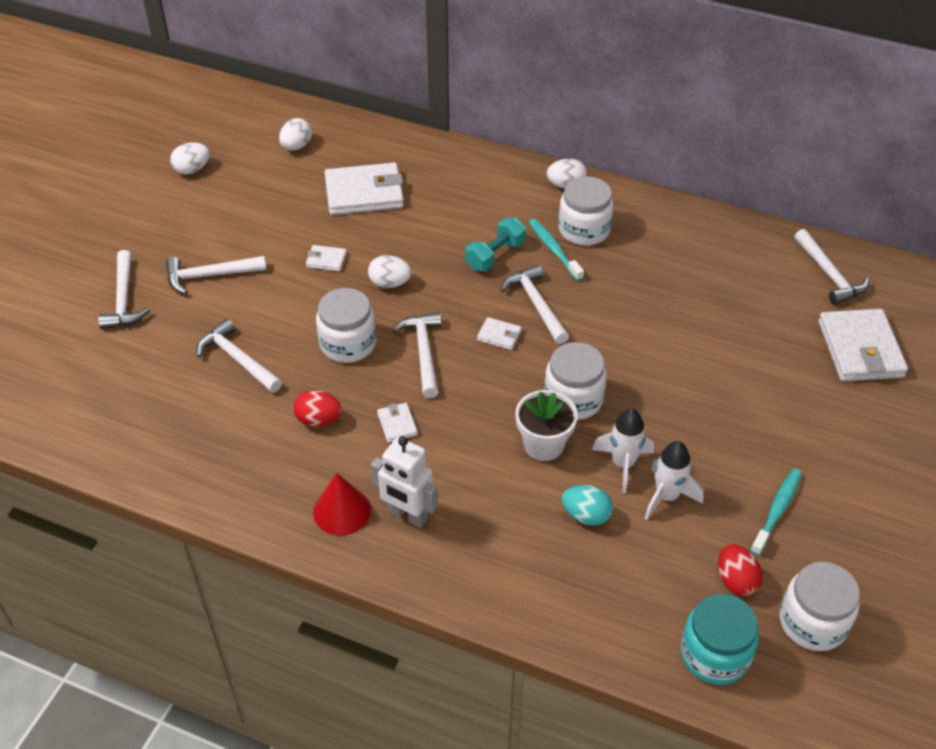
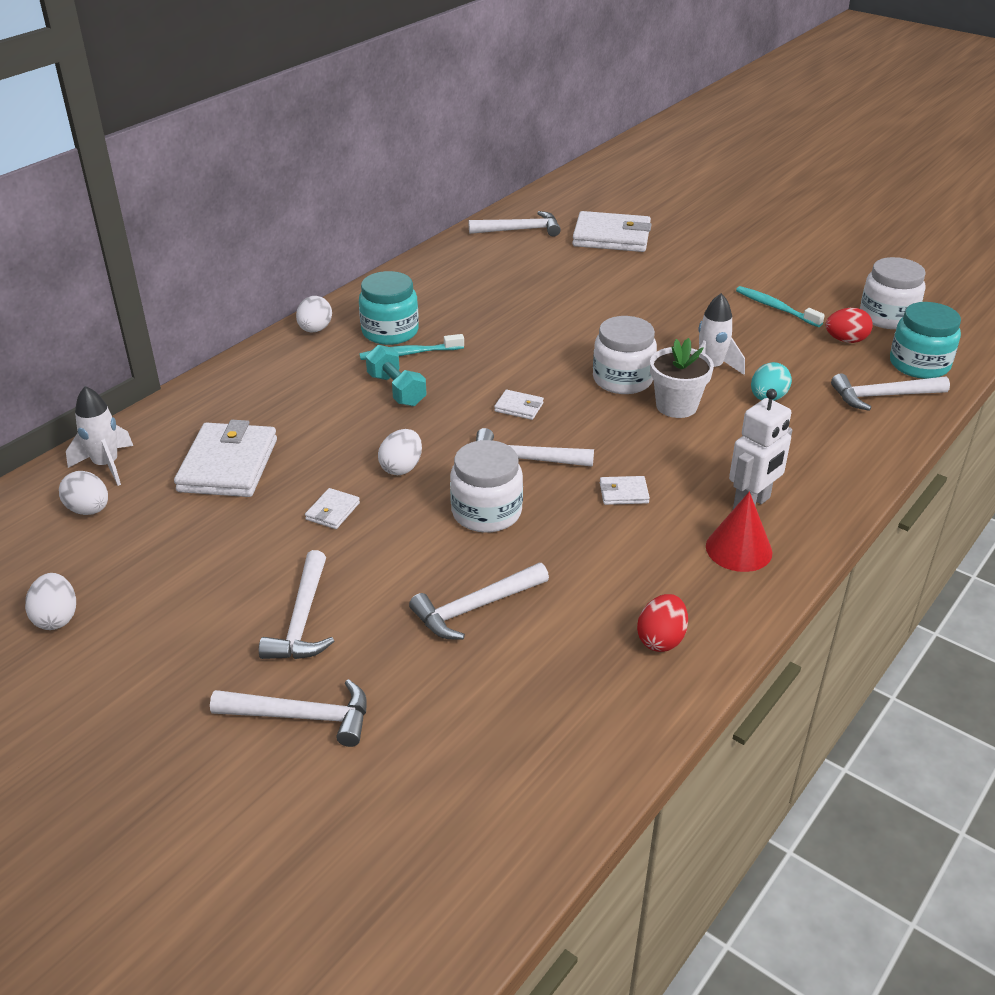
camera: 75 degrees left, 10 degrees down
(318, 420) = (600, 550): red egg -> red egg (661, 639)
(499, 335) = (519, 407): white wallet -> white wallet turned 75 degrees clockwise
(536, 304) = (484, 378): white hammer -> white hammer (883, 396)
(584, 230) = (390, 332): white jar -> turquoise jar
(667, 496) = (752, 354): white rocket -> white rocket (106, 465)

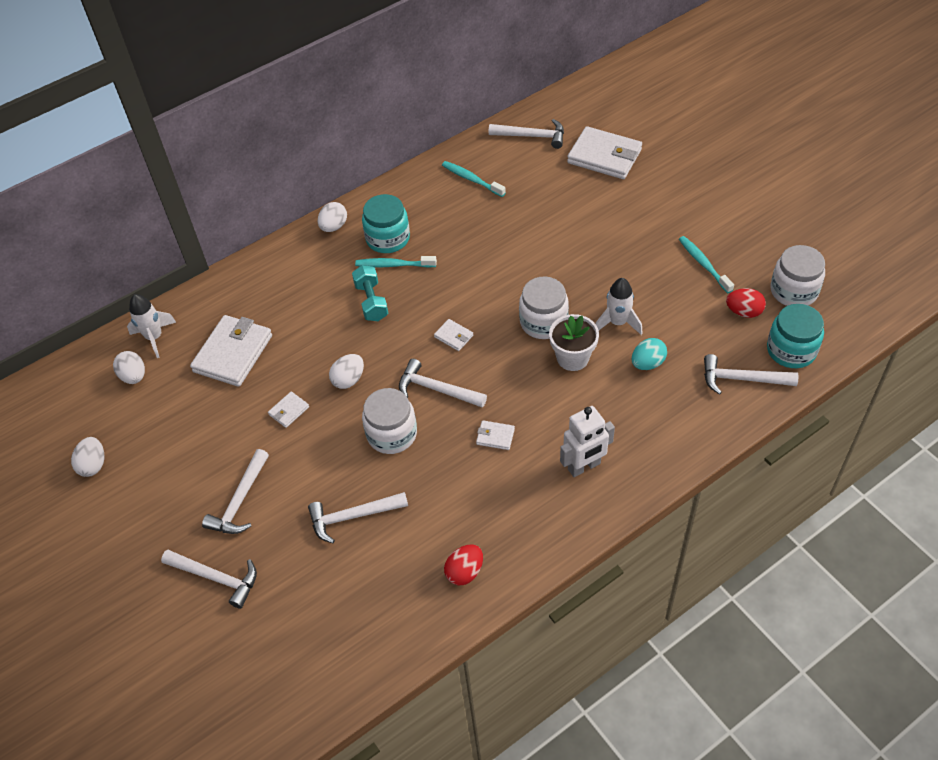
camera: 20 degrees right, 15 degrees up
(468, 271) = (472, 179): none -> turquoise toothbrush
(738, 549) = (554, 506): red cone -> none

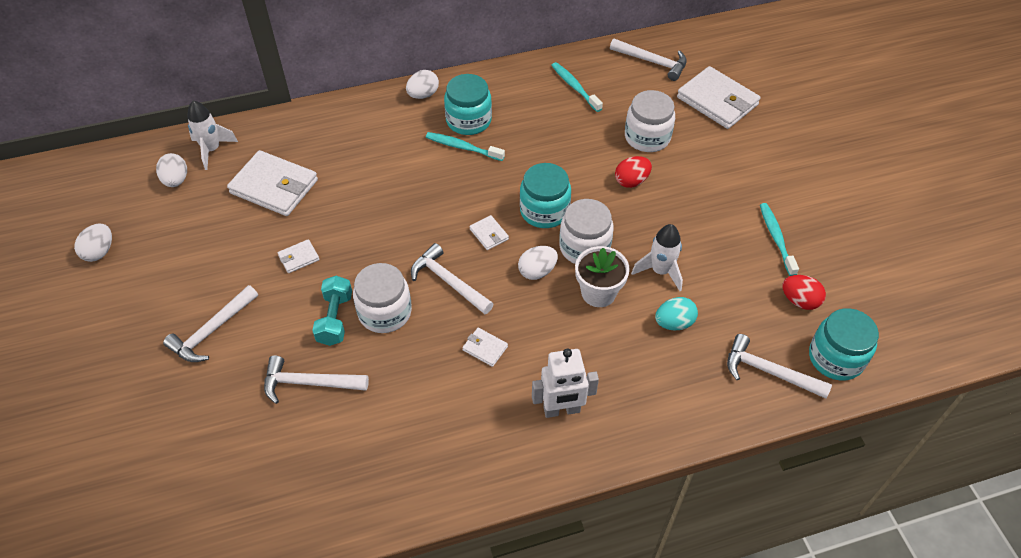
camera: 15 degrees right, 0 degrees up
(216, 578) = (154, 399): white hammer -> none
(233, 353) = (274, 186): white wallet -> white wallet turned 75 degrees clockwise
(348, 380) = (368, 245): white egg -> white egg (537, 271)
(371, 301) = (425, 176): turquoise dumbbell -> turquoise dumbbell (335, 319)
(465, 572) = (391, 479): red egg -> red egg (631, 181)
(494, 300) = (544, 211): none -> turquoise jar
(793, 291) = (863, 295): white jar -> white jar (647, 137)

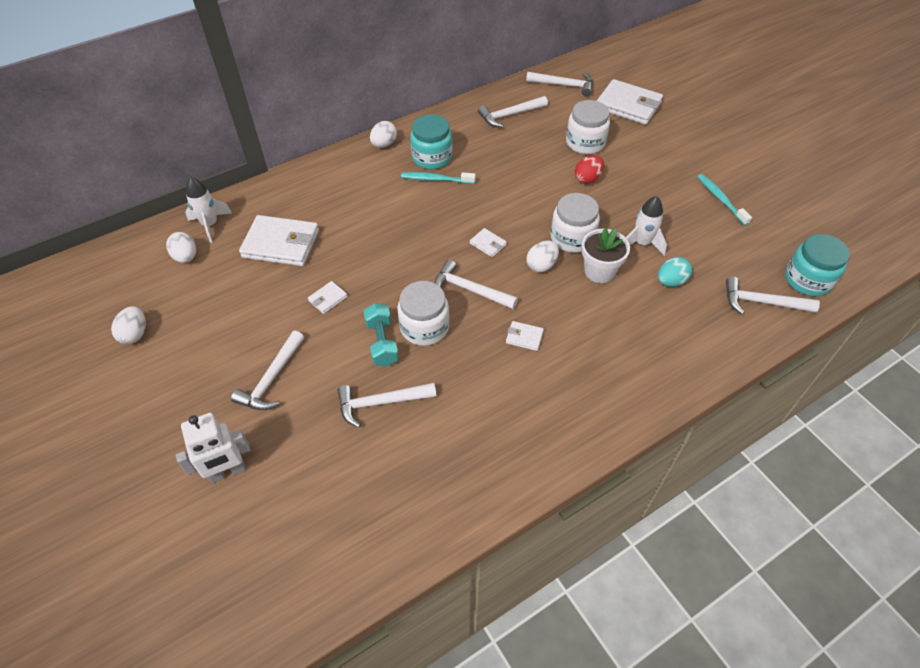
camera: 15 degrees left, 0 degrees up
(544, 211) = (526, 216): turquoise jar -> none
(561, 410) = (610, 372): white robot -> white robot (228, 472)
(575, 87) = (509, 115): turquoise toothbrush -> white hammer
(799, 301) = (760, 243): red egg -> none

